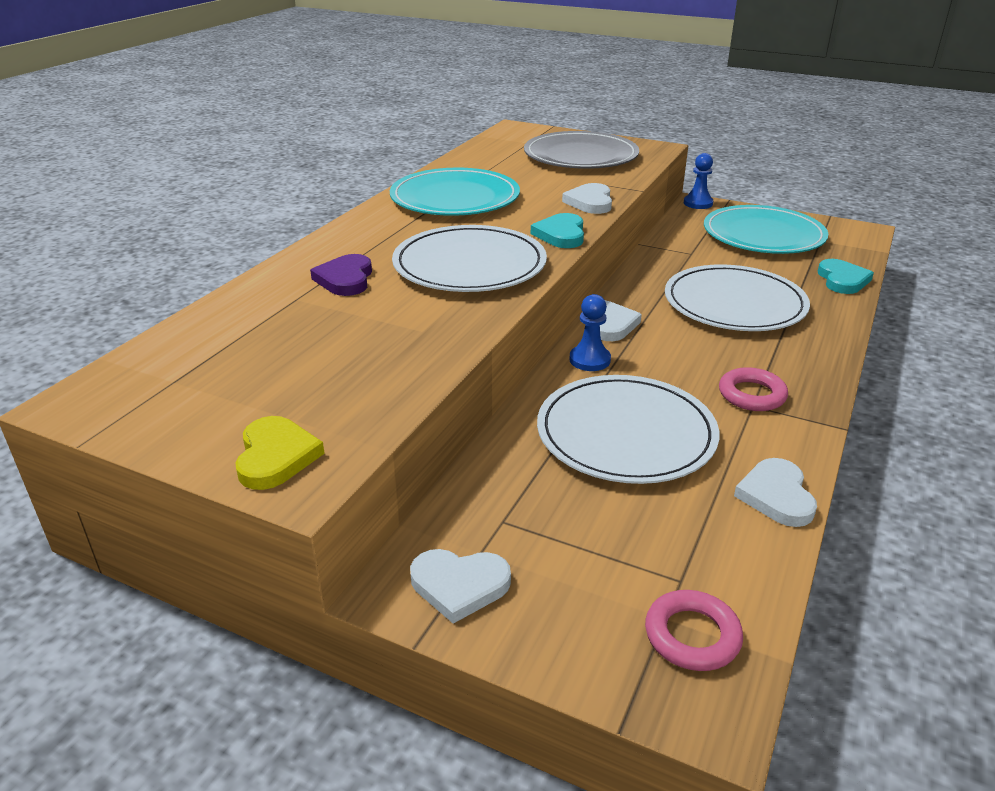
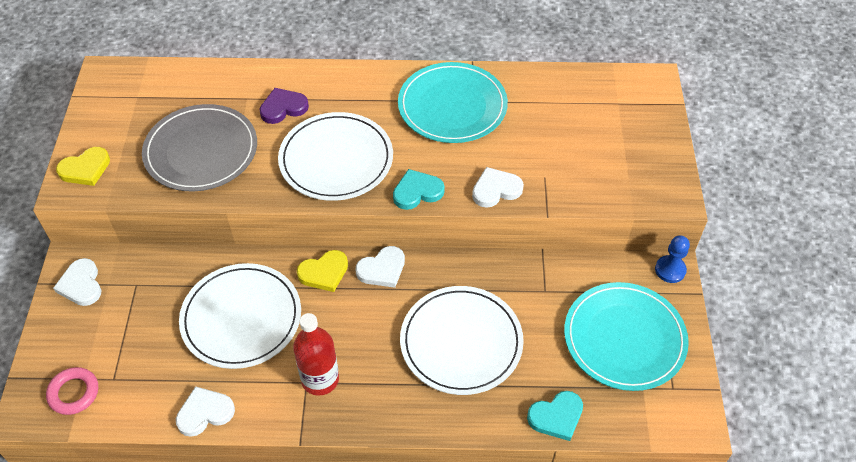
camera: 65 degrees right, 20 degrees up
(580, 156) = (608, 150): grey plate -> grey plate (201, 151)
(589, 360) = (324, 272): blue pawn -> yellow heart
(752, 395) = (320, 379): pink ring -> red bottle

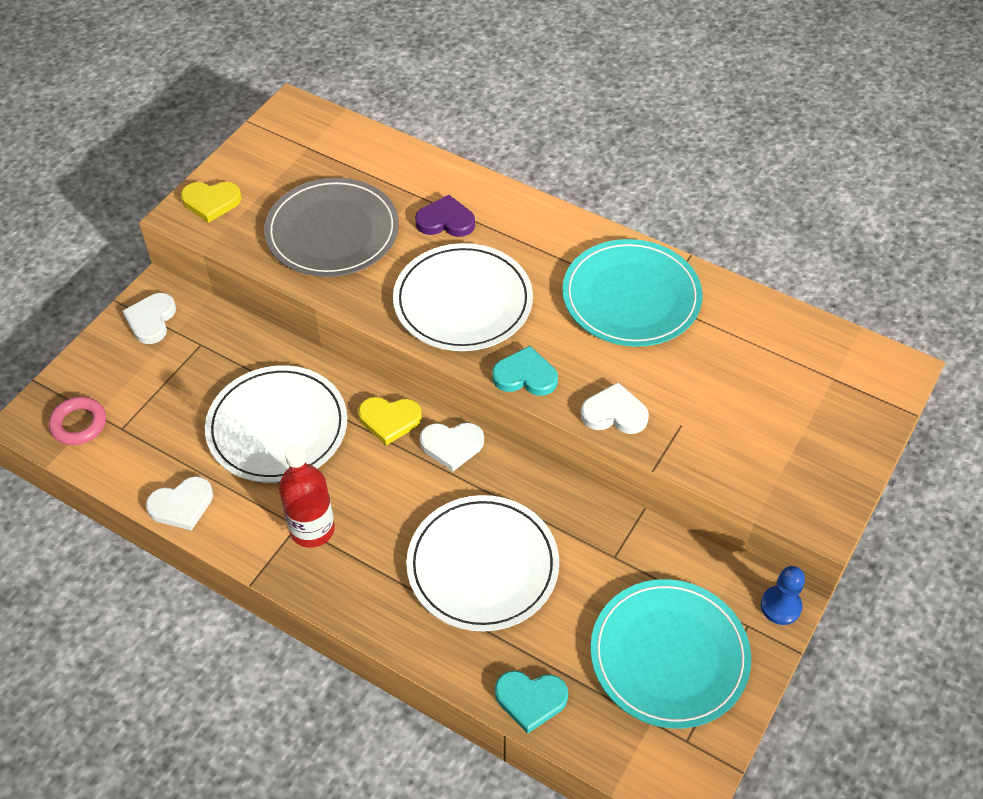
camera: 30 degrees right, 0 degrees up
(205, 413) = (182, 505): white heart -> white heart turned 150 degrees clockwise

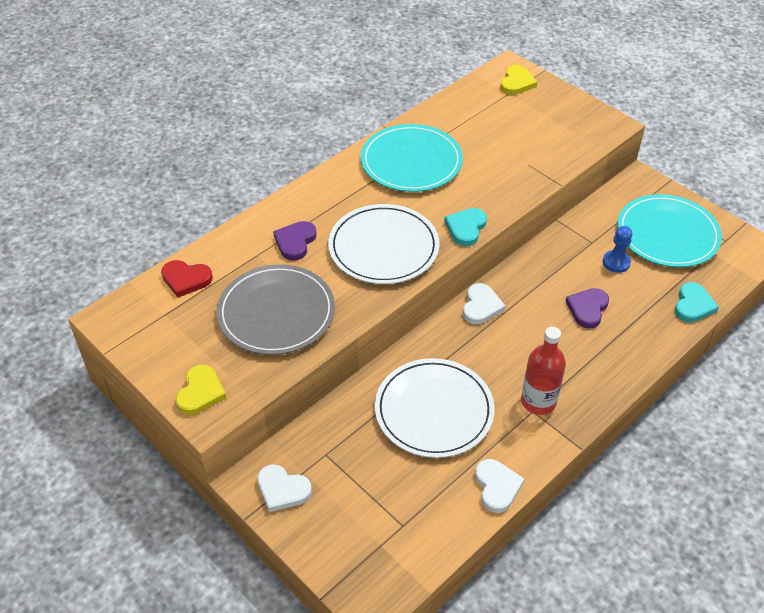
camera: 75 degrees left, 5 degrees down
(79, 424) = (388, 560): pink ring -> none
(361, 149) = (186, 279): none -> red heart
(389, 420) = (447, 338): yellow heart -> yellow heart (517, 83)
(482, 565) = (587, 309): white plate -> purple heart
(614, 413) = (511, 192): white heart -> none
(780, 606) = (639, 179): blue pawn -> blue pawn (616, 262)

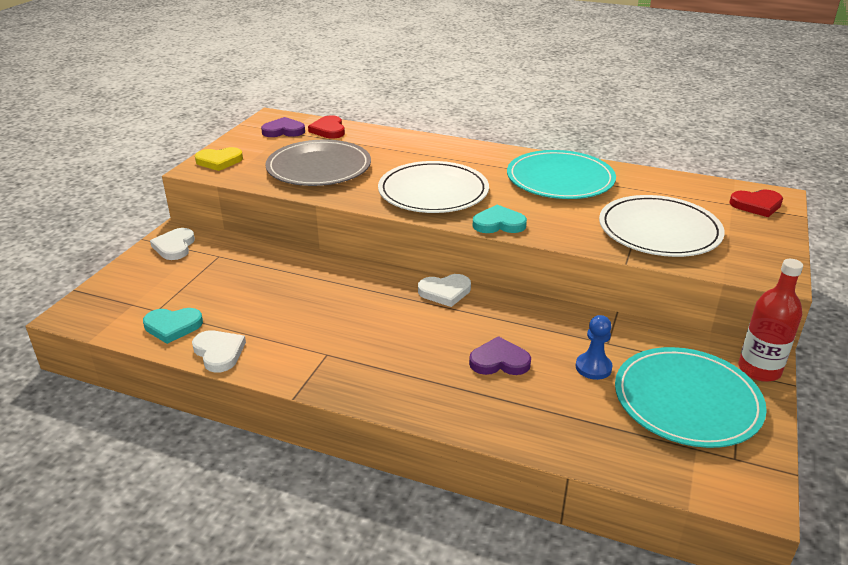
camera: 65 degrees right, 15 degrees down
(295, 242) = (404, 156): purple heart -> purple heart (283, 131)
(434, 410) = (294, 296): white plate -> white plate (659, 230)
(497, 487) = (219, 352): white heart -> white heart turned 90 degrees counterclockwise
(517, 83) = (756, 205): yellow heart -> red heart
(538, 401) = (341, 355): red bottle -> red bottle (759, 370)
(693, 305) = (580, 447): turquoise heart -> turquoise heart (173, 326)

